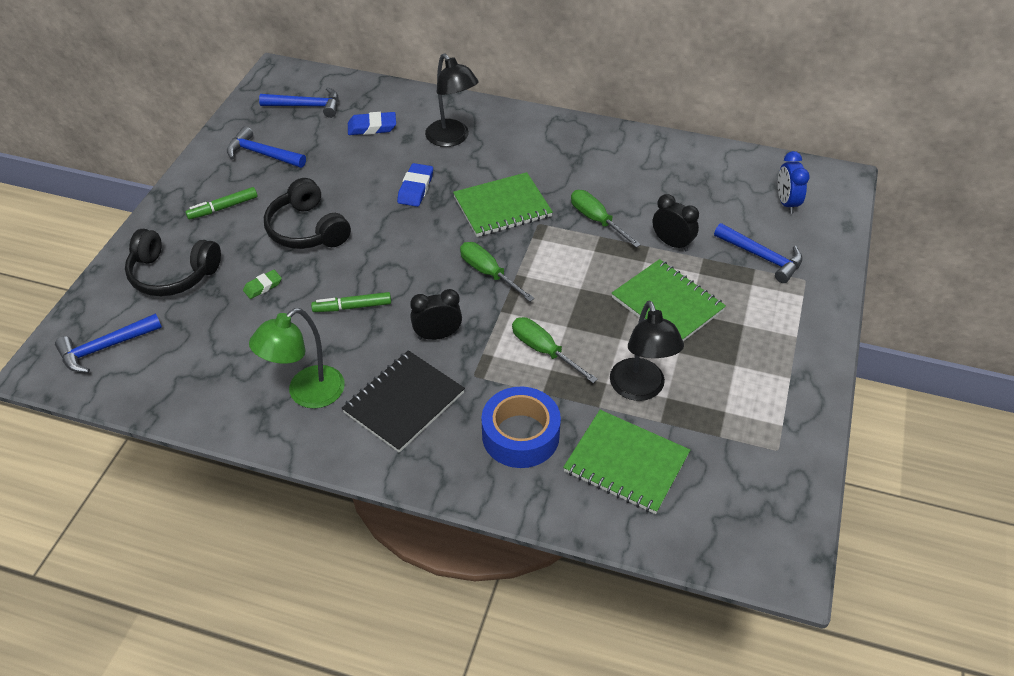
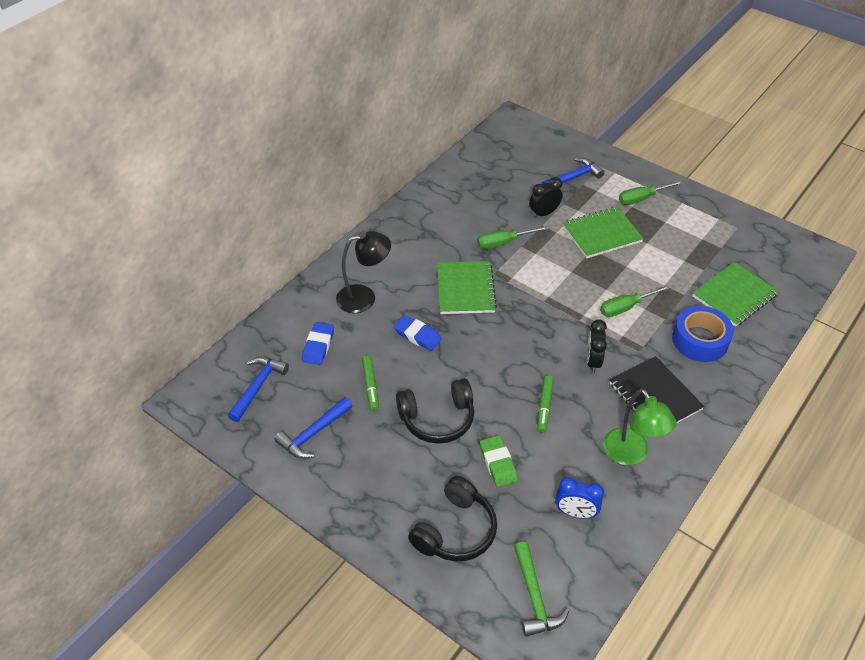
camera: 70 degrees left, 0 degrees up
(105, 348) = (534, 597): blue hammer -> green hammer
(223, 208) = (379, 477): green marker -> green marker (370, 386)
(263, 286) = (498, 463): green eraser -> green eraser, size x1.53
(488, 273) = (537, 316): green screwdriver -> green screwdriver (642, 198)
(640, 389) = (674, 270): black lamp -> none
(786, 203) = (526, 149): blue clock -> blue clock (575, 513)

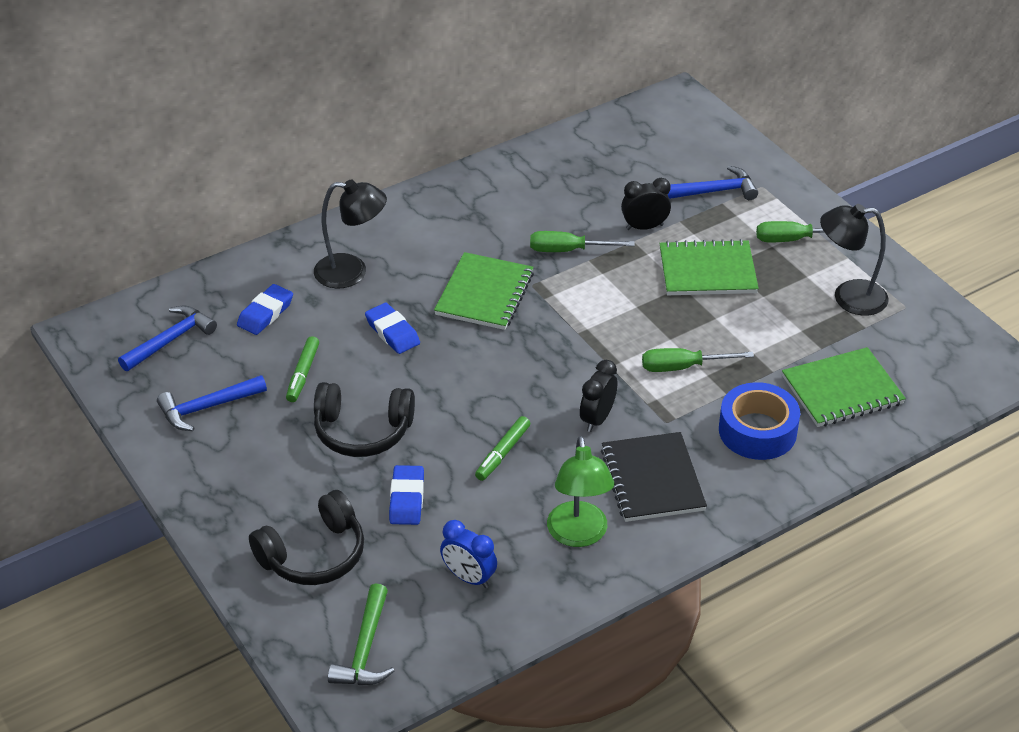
camera: 20 degrees right, 5 degrees down
(498, 463) = (407, 499): green eraser -> blue eraser
(699, 230) = (848, 297): none -> black lamp

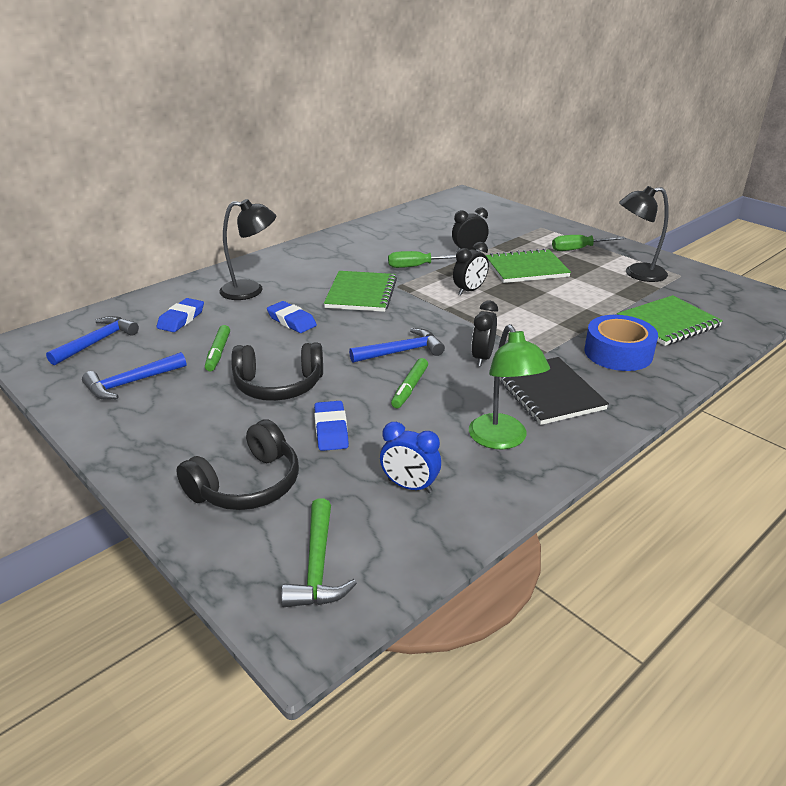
camera: 10 degrees left, 10 degrees down
(620, 304) = (469, 291): none -> black clock
(682, 367) = (536, 321): green screwdriver -> none
(714, 191) = (509, 231): blue hammer -> blue hammer (401, 351)

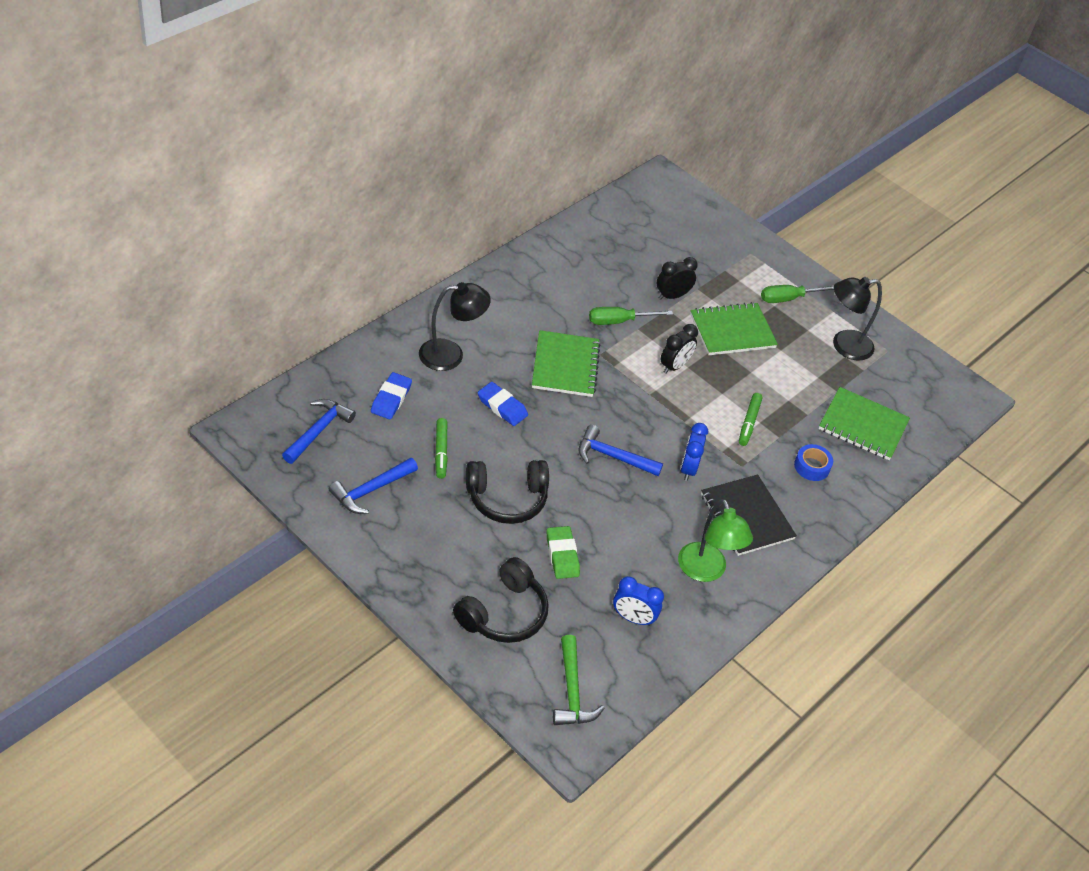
camera: 10 degrees left, 15 degrees up
(331, 430) = (562, 555): blue eraser -> green eraser
(401, 351) = (613, 457): blue hammer -> blue hammer turned 135 degrees counterclockwise
(410, 388) = (625, 506): green marker -> green marker (749, 423)
(482, 358) = (688, 468): black clock -> blue clock
(618, 353) = (811, 467): blue tape -> blue tape, size x0.58
(668, 323) = (863, 425): green notebook -> green notebook turned 60 degrees clockwise

